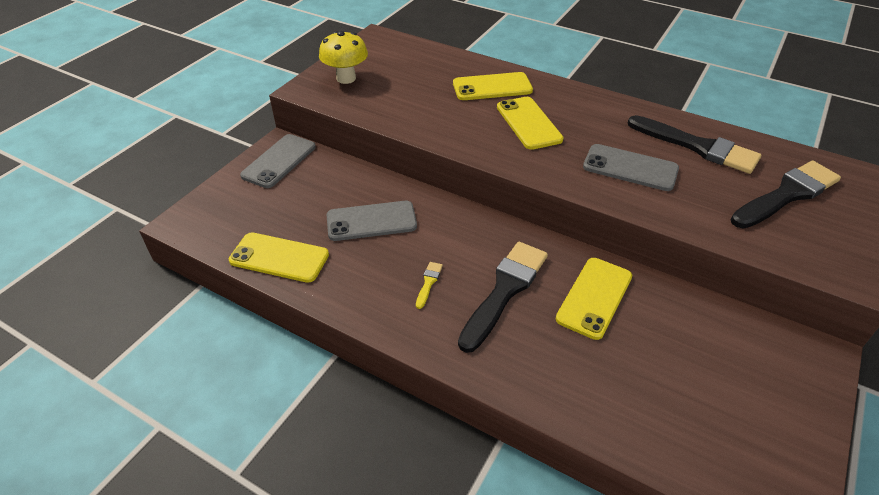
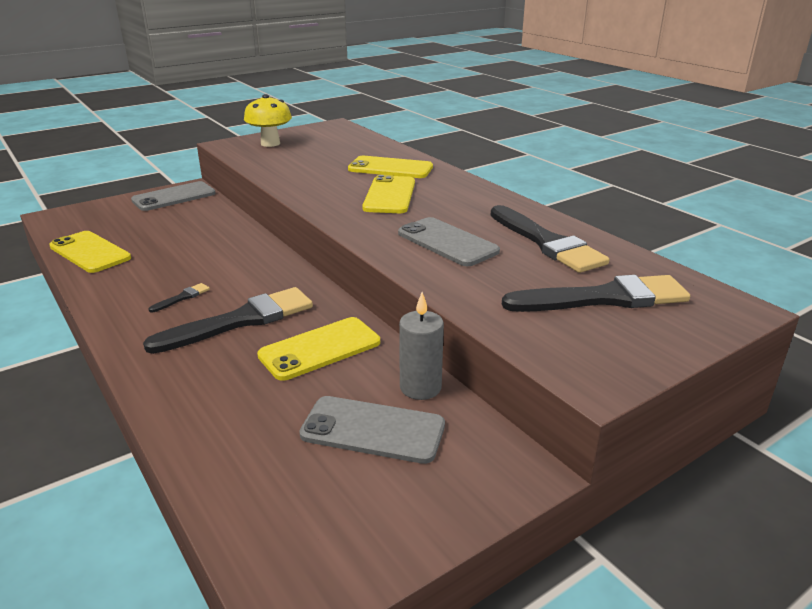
camera: 25 degrees right, 15 degrees down
(371, 221) = (192, 248): grey phone -> grey phone (373, 430)
(428, 283) = (182, 297): yellow brush -> black brush
(697, 307) = (420, 387): none -> grey candle

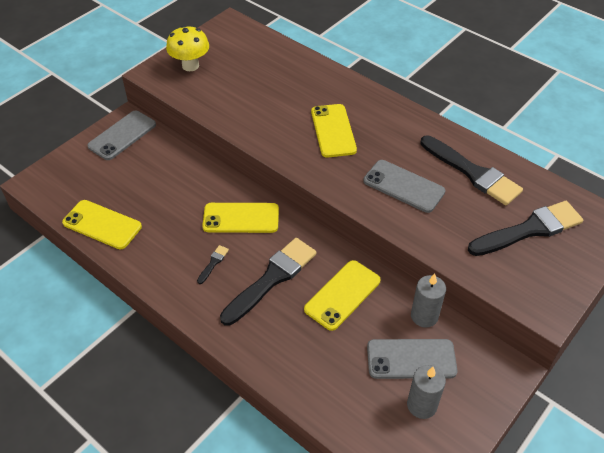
camera: 15 degrees left, 20 degrees up
(356, 487) = (422, 405): none -> grey candle
(390, 168) = (314, 89): yellow phone -> yellow phone (241, 218)

